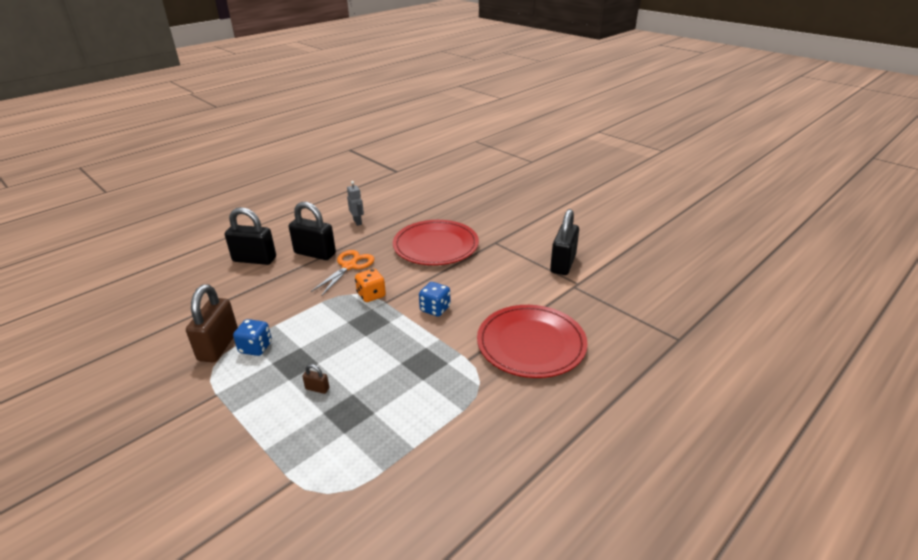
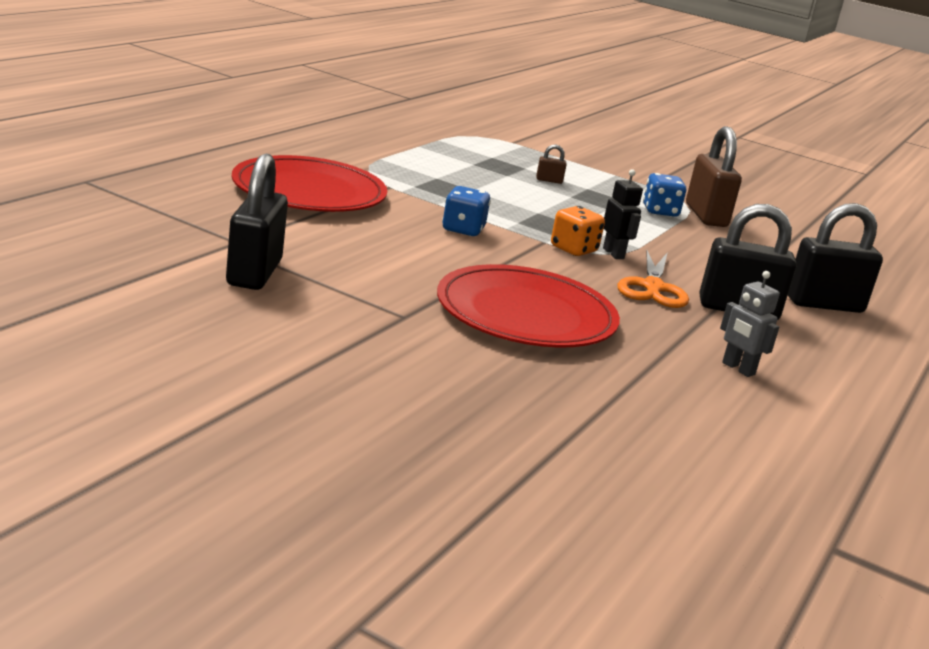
camera: 160 degrees right, 10 degrees down
(346, 293) = (613, 253): none -> black robot

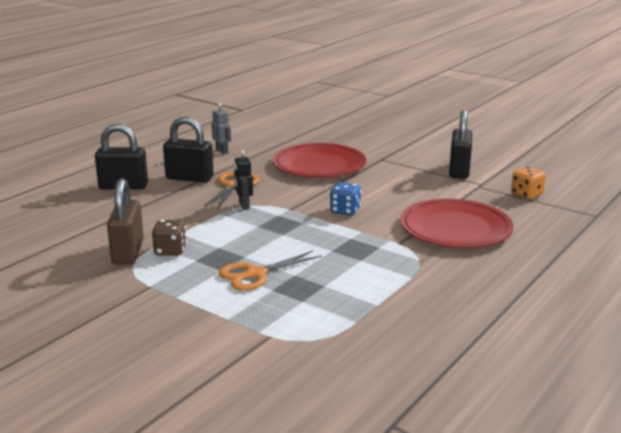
camera: 170 degrees left, 0 degrees up
(549, 180) = (256, 274): brown padlock -> orange scissors
(573, 249) = (271, 205): orange dice -> orange dice (526, 195)
(660, 211) = (170, 251): blue dice -> brown dice

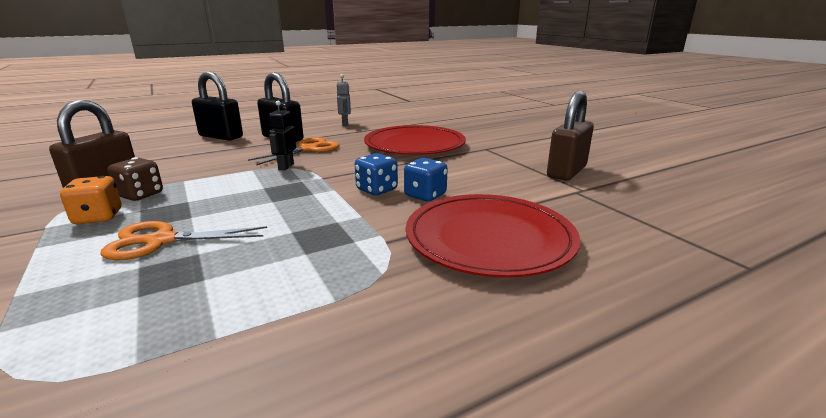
camera: 25 degrees right, 0 degrees up
(384, 208) = (425, 195): none -> blue dice
(459, 171) = (566, 172): black padlock -> brown padlock
(526, 195) = (641, 214): orange dice -> orange dice (98, 217)

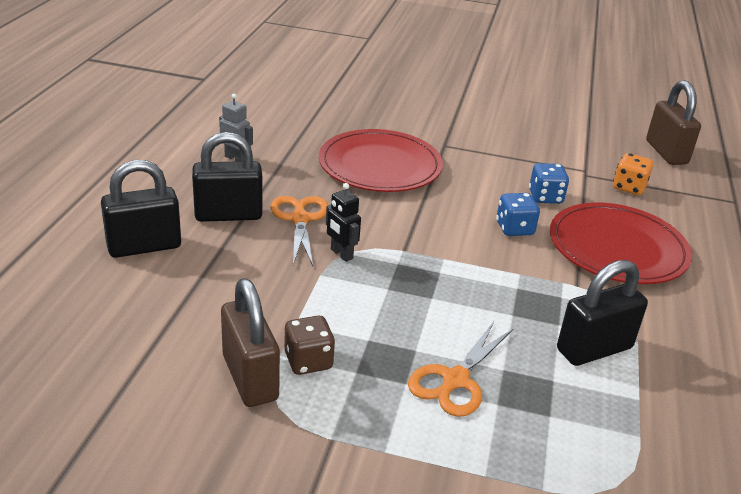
camera: 50 degrees left, 10 degrees up
(98, 217) = (346, 401): orange dice -> orange dice (629, 187)
(285, 282) = (594, 349): none -> black padlock
(377, 190) = (473, 241): blue dice -> blue dice (545, 197)
(566, 172) = (546, 153): brown padlock -> brown padlock (666, 152)

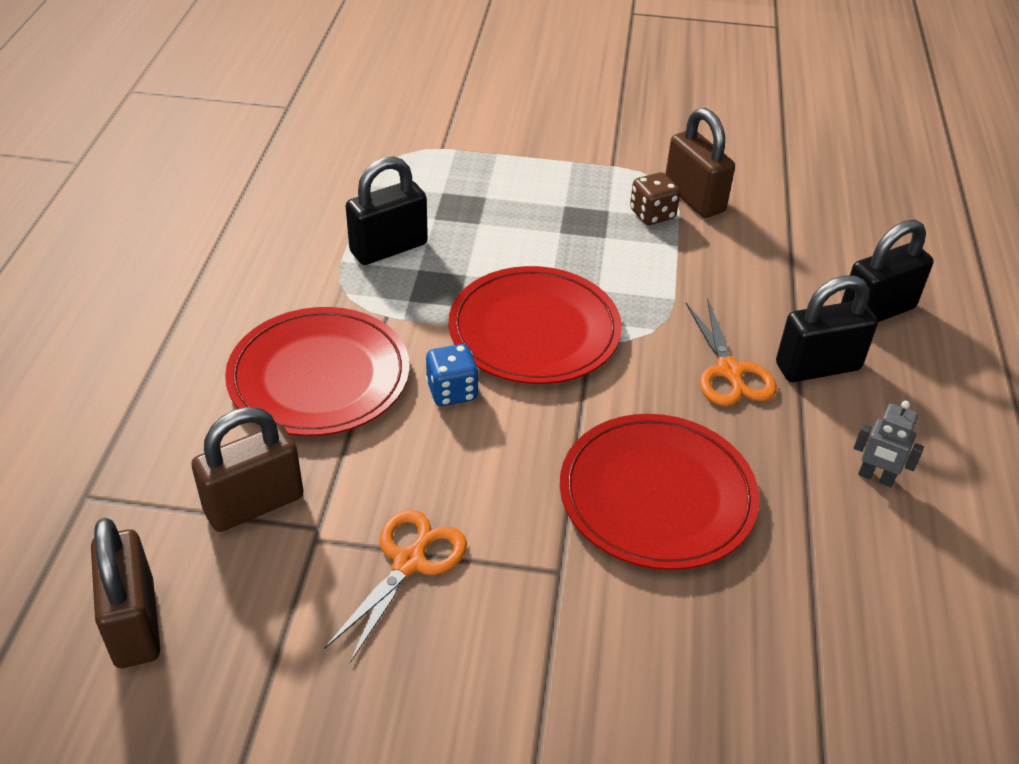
camera: 175 degrees right, 10 degrees up
(341, 254) = (661, 326): black robot -> none
(450, 262) = (534, 330): none -> red plate
(455, 380) = (522, 211): orange scissors -> orange scissors (409, 562)
(545, 197) = (398, 460): blue dice -> none
(629, 187) = (254, 504): orange dice -> brown padlock

